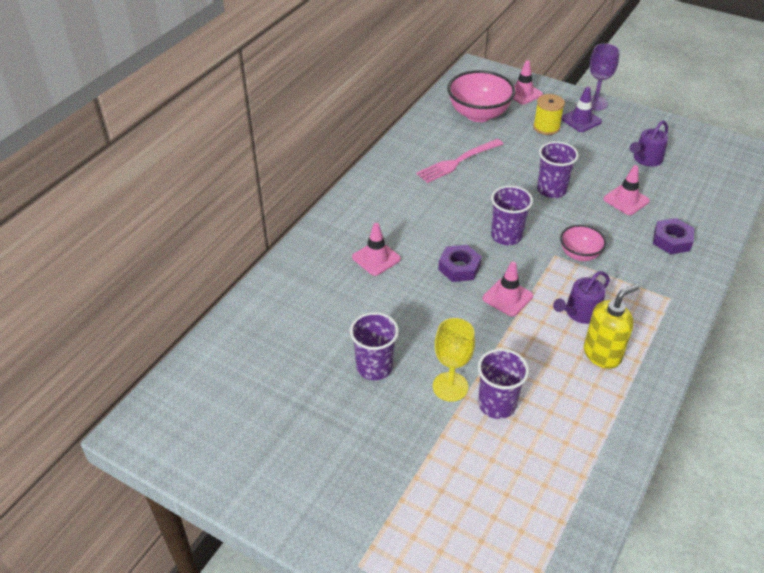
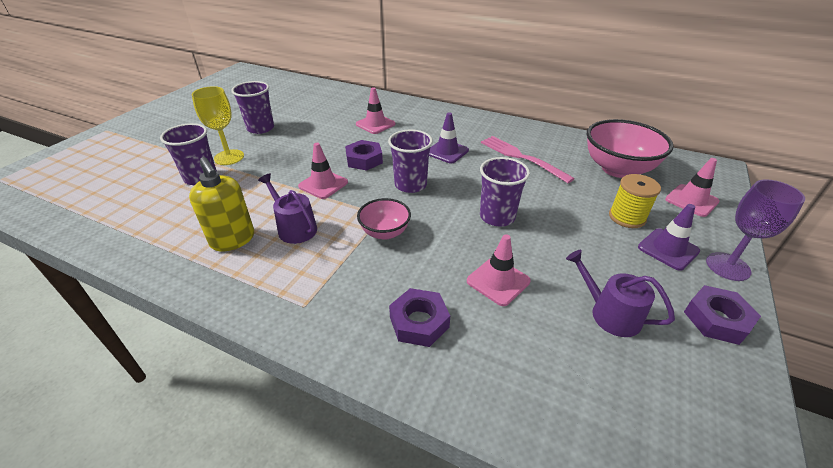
camera: 85 degrees right, 5 degrees down
(444, 207) = (447, 151): none -> purple traffic cone
(641, 122) = (716, 319): none -> purple nut

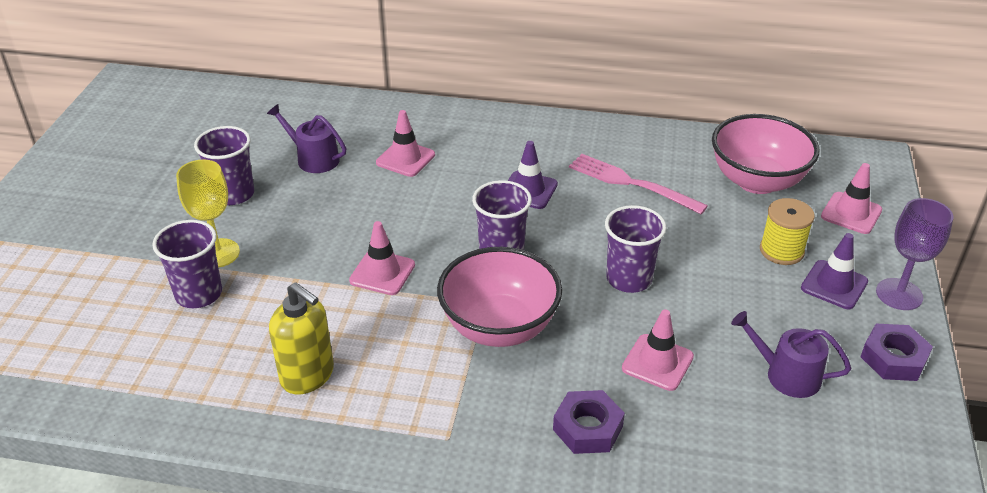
camera: 15 degrees left, 0 degrees up
(294, 228) = (379, 343): purple watering can -> purple watering can (313, 158)
(364, 160) = (419, 223): purple nut -> none
(385, 232) = (499, 327): pink bowl -> pink bowl, size x1.79

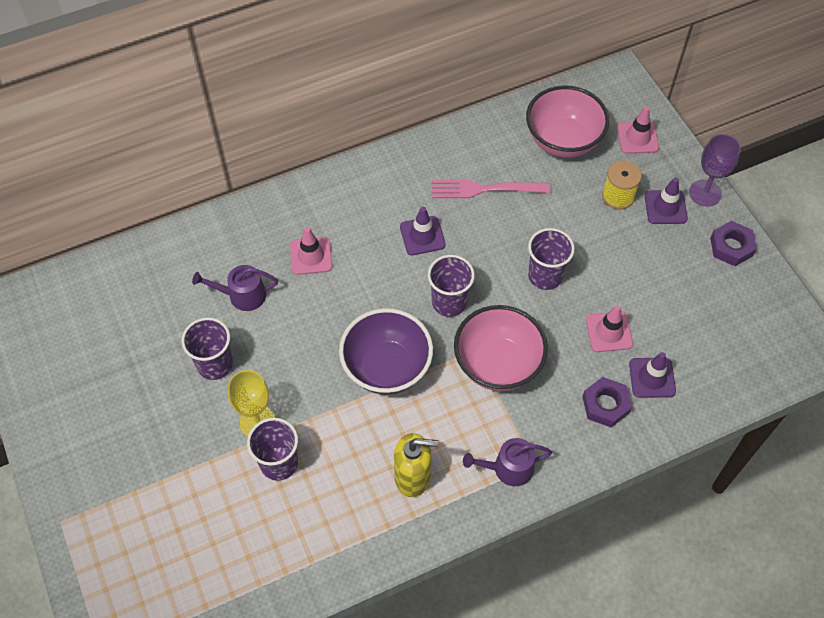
camera: 35 degrees left, 20 degrees up
(382, 273) = (386, 367): pink traffic cone -> purple bowl
(671, 432) = (652, 378): none -> purple traffic cone
(786, 375) = (683, 296): purple watering can -> purple watering can (508, 468)

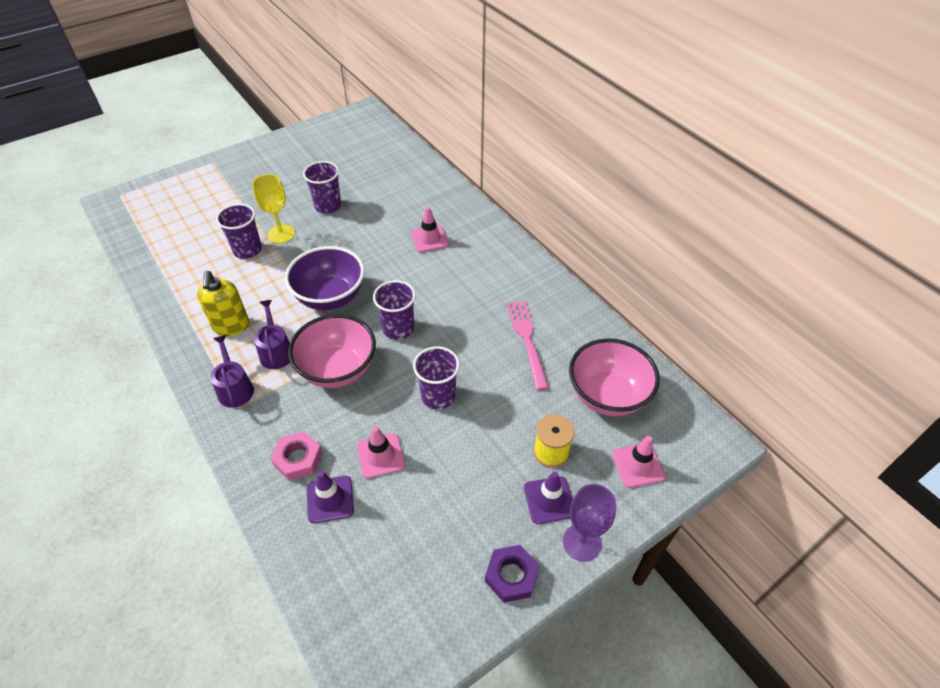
camera: 80 degrees right, 10 degrees down
(242, 295) = (387, 209): purple watering can -> purple watering can (276, 351)
(422, 236) = (464, 302): purple traffic cone -> none
(605, 405) = (298, 459): purple nut -> pink nut

